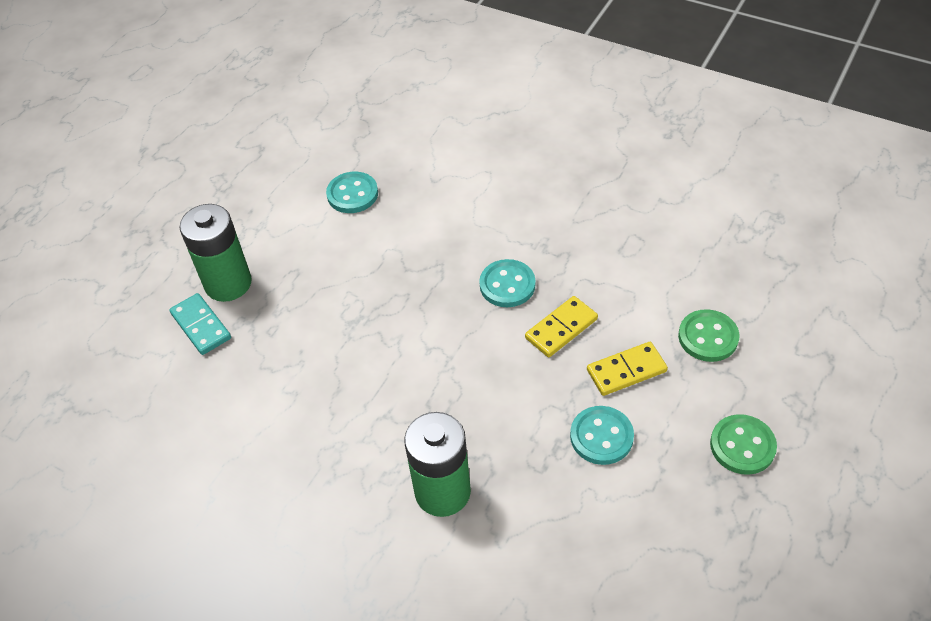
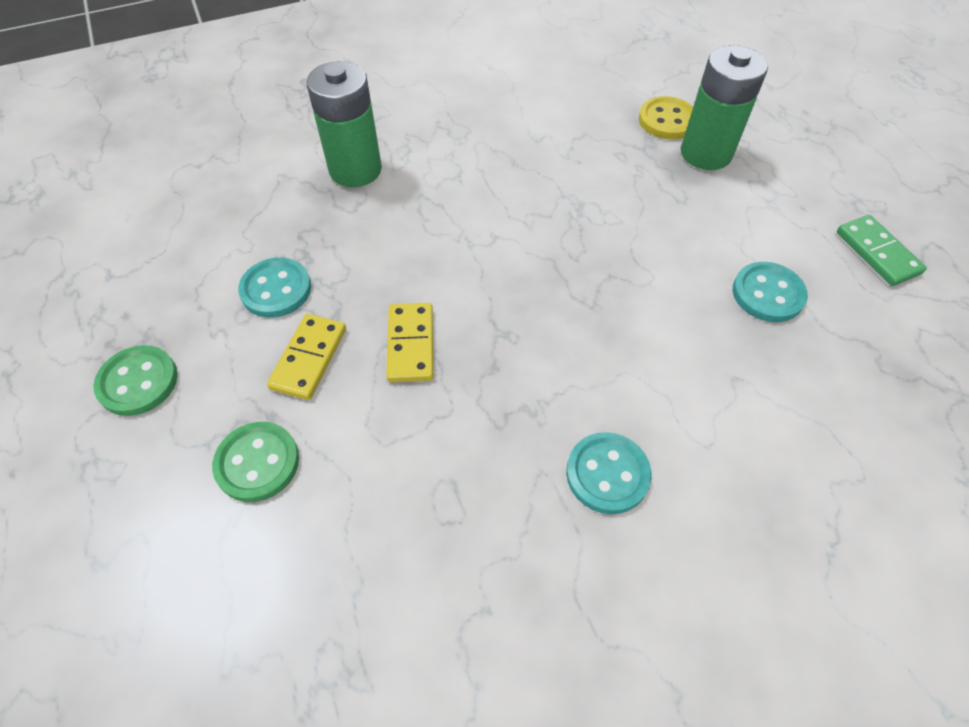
camera: 125 degrees right, 5 degrees up
(201, 326) = (667, 120): turquoise domino -> yellow button
(269, 164) = (877, 253): none -> green domino
(507, 285) = (509, 340): turquoise button -> turquoise button (607, 474)

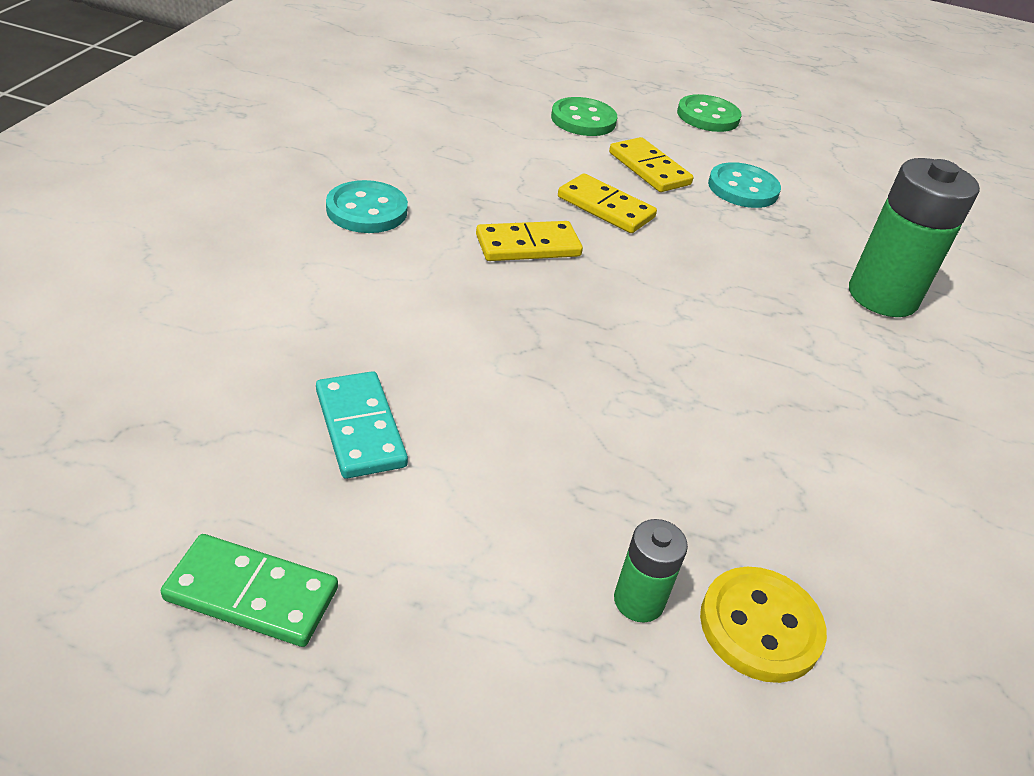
camera: 125 degrees right, 15 degrees down
(521, 349) = (528, 246): none -> yellow domino
(706, 153) = (638, 601): green battery -> green battery, size x0.49
(767, 294) = (360, 428): turquoise button -> turquoise domino

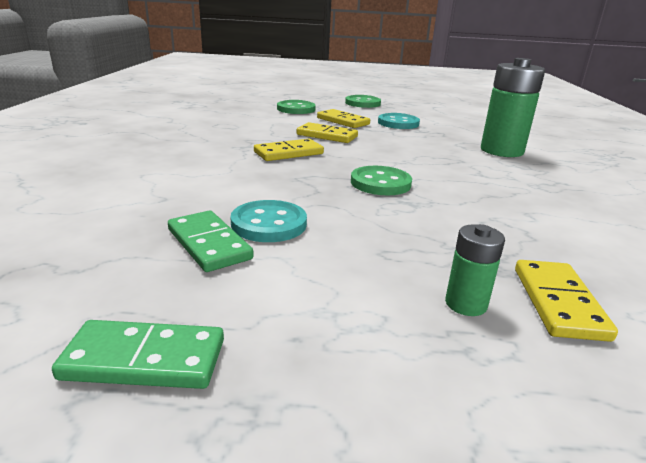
camera: 10 degrees left, 15 degrees down
(360, 428) = (209, 244): turquoise domino -> green domino
(367, 210) = (178, 150): turquoise button -> turquoise button (269, 224)
(638, 345) = (380, 183): none -> green button
(760, 626) = (558, 302): yellow button -> yellow domino

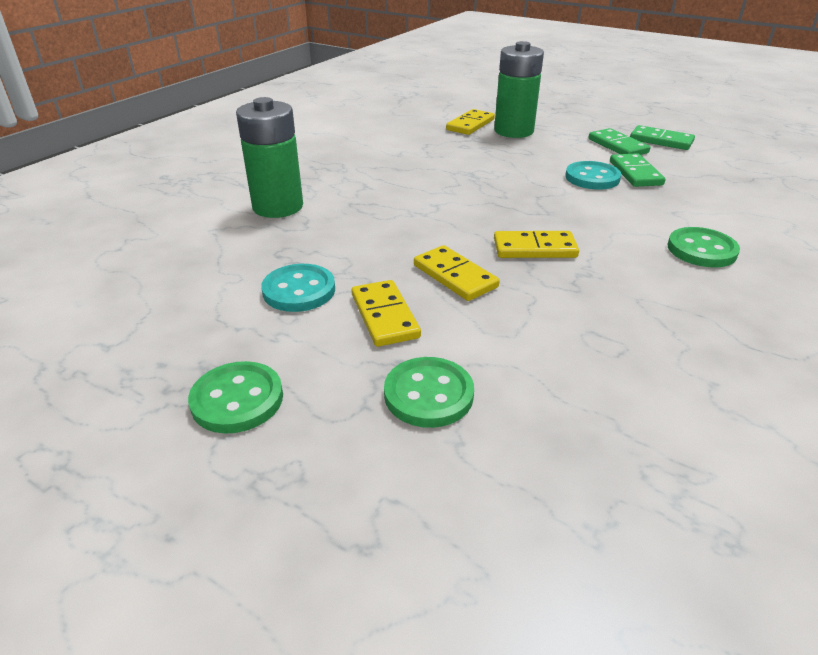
camera: 150 degrees left, 10 degrees up
(246, 308) = (617, 146): none -> green domino
(380, 183) = (474, 193): green button -> green button (701, 250)
(465, 304) = (513, 131): green battery -> green battery, size x2.05

